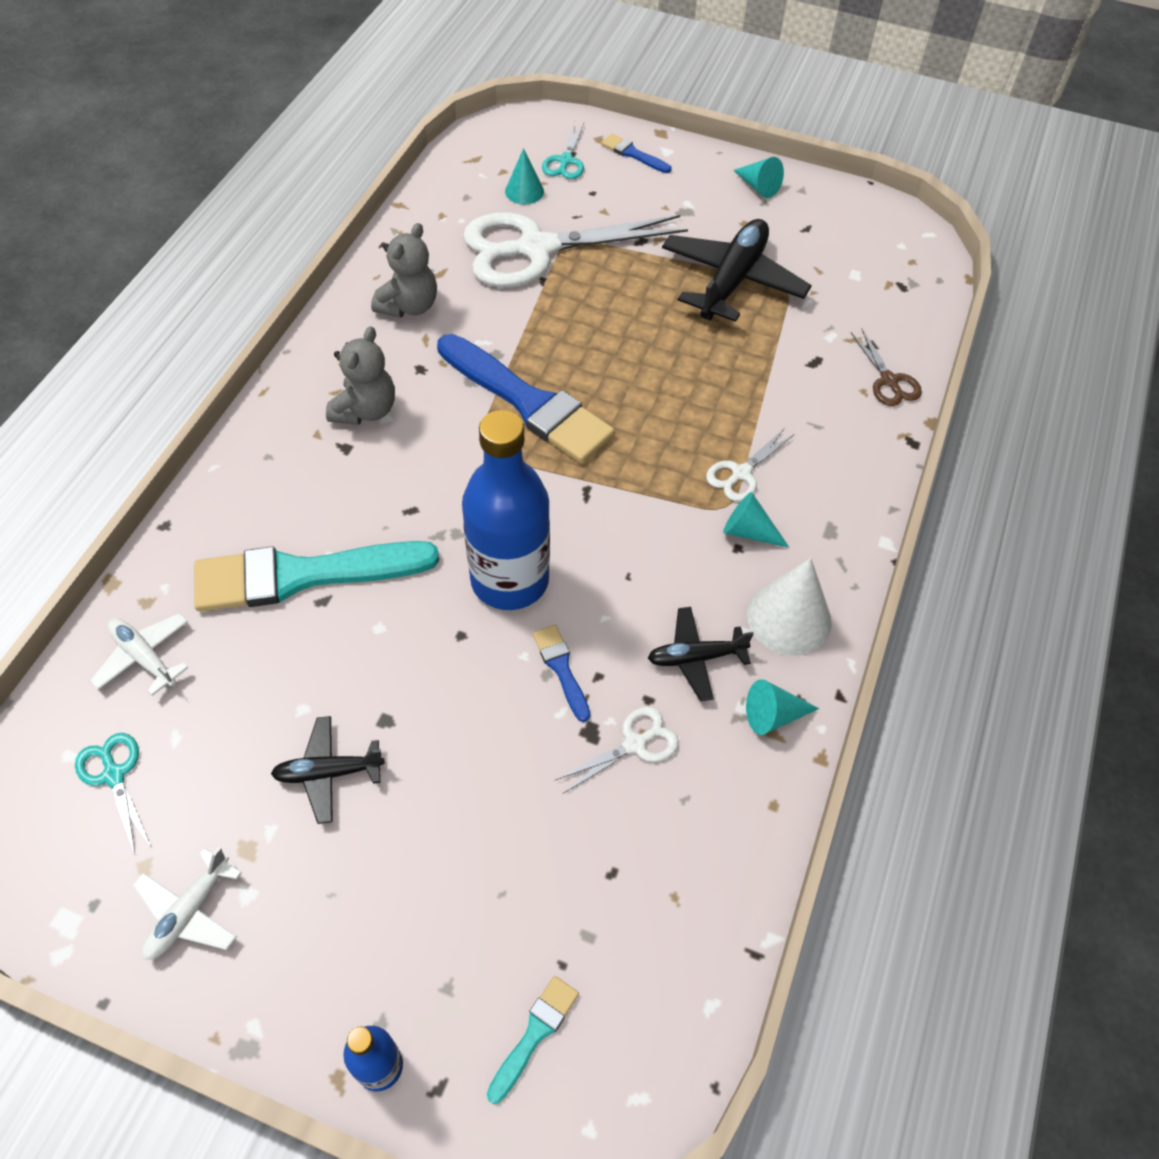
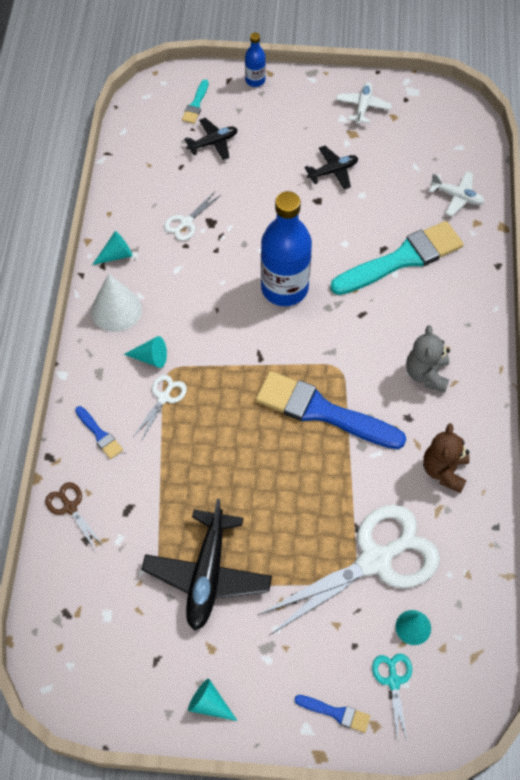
camera: 165 degrees right, 5 degrees up
(114, 775) = (433, 145): turquoise scissors -> none
(409, 306) = (444, 470): grey teddy bear -> brown teddy bear
(561, 668) = (237, 248): blue brush -> blue brush (99, 434)
(696, 658) = (165, 273): black plane -> black plane (213, 143)

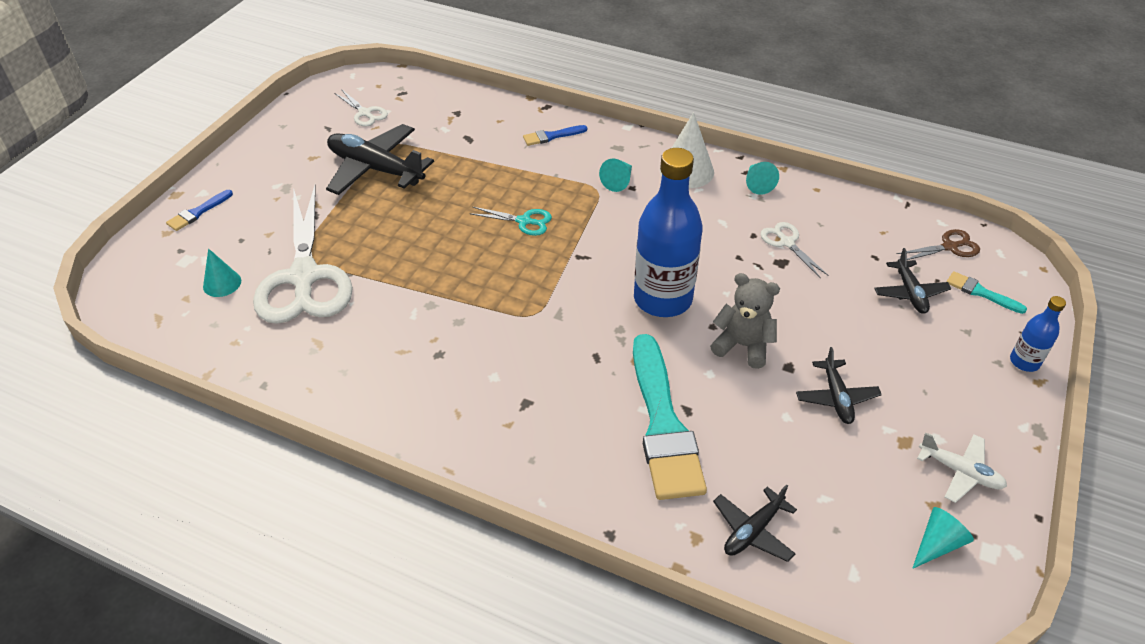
camera: 110 degrees right, 15 degrees down
(70, 507) = (491, 109): brown scissors -> brown scissors (950, 247)
(163, 398) = (568, 180): white scissors -> white scissors (365, 113)
(209, 704) = (270, 146): turquoise cone -> turquoise cone (937, 544)
(322, 411) = (488, 286): blue brush -> none
(393, 681) = (189, 255): turquoise scissors -> turquoise scissors (524, 221)
(426, 374) = (483, 390): grey teddy bear -> grey teddy bear (743, 345)
(444, 470) = (357, 363): brown teddy bear -> none
(457, 196) = (753, 531): white plane -> black plane

